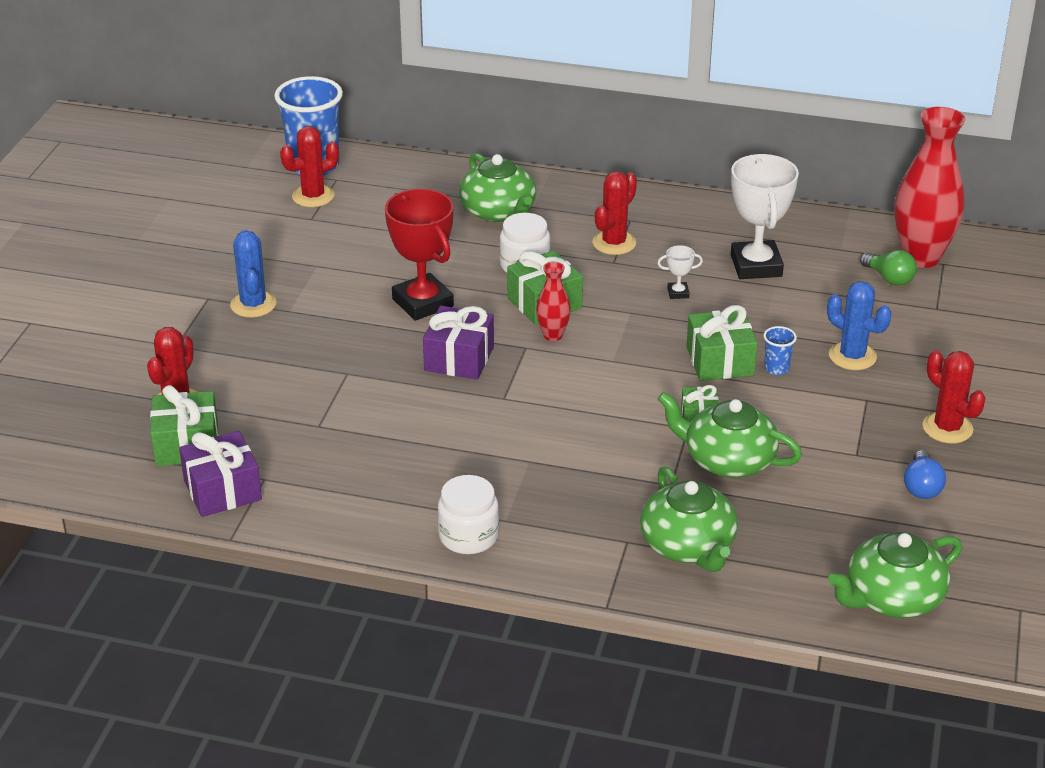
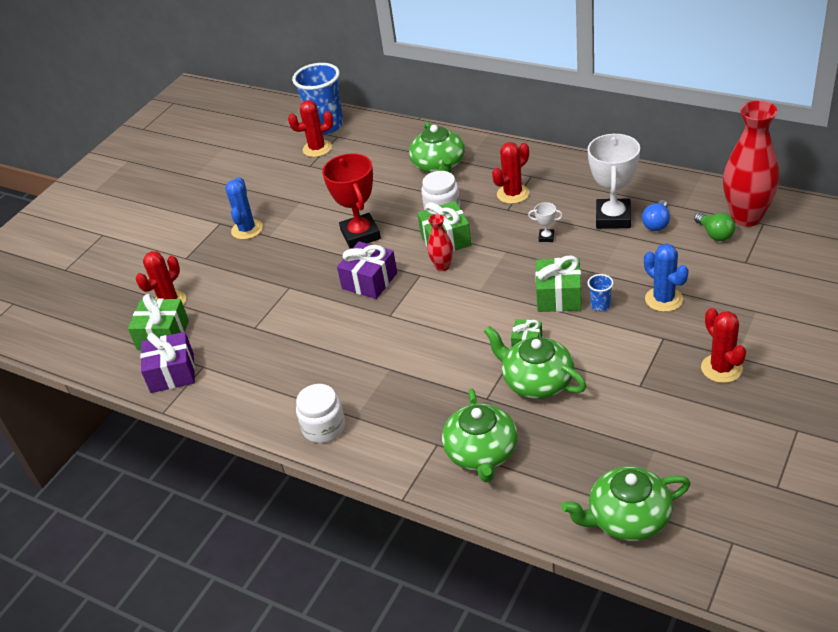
camera: 20 degrees right, 5 degrees up
(921, 487) = (683, 419): blue light bulb -> blue light bulb (656, 223)

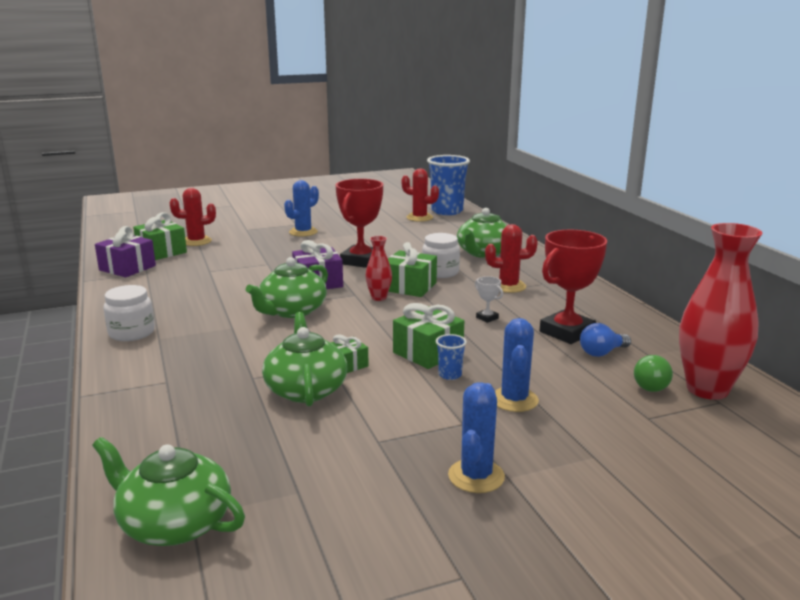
camera: 35 degrees right, 20 degrees down
(481, 453) = (179, 405): green teapot -> green teapot (292, 311)
(613, 218) = (567, 332): white trophy -> red trophy
(721, 368) = (476, 476): red cactus -> blue cactus

